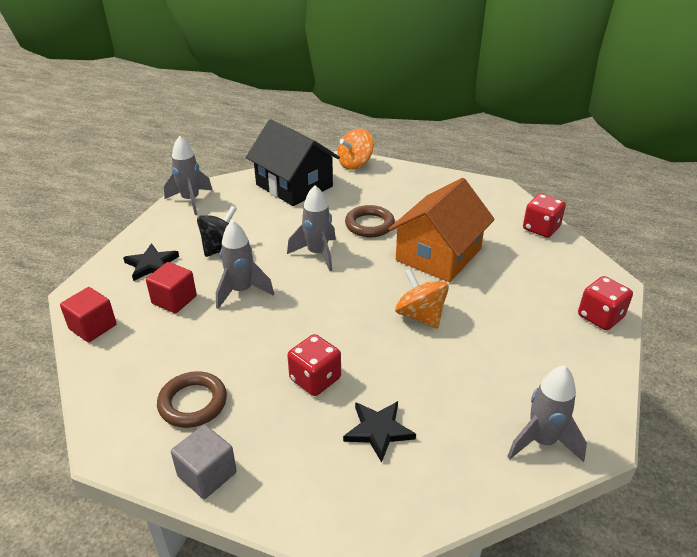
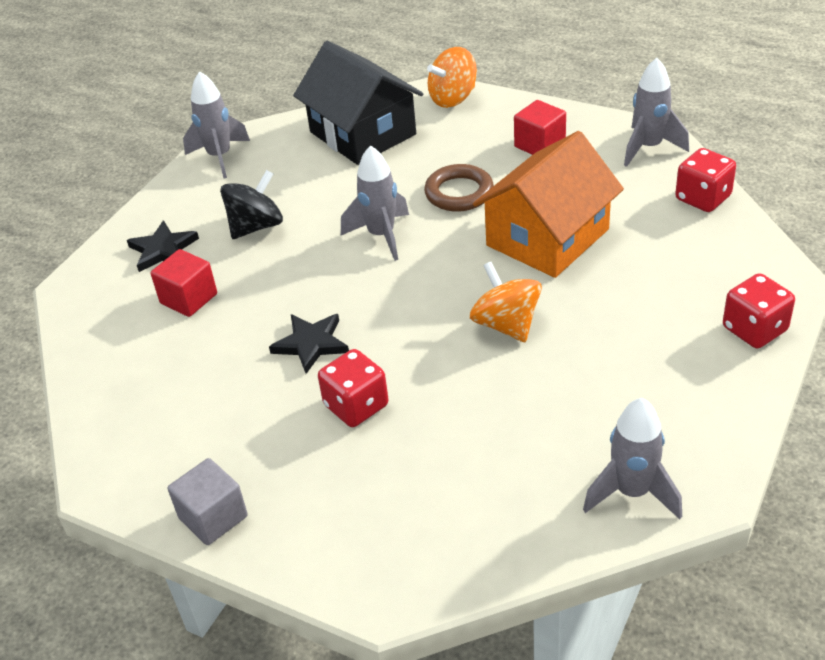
camera: 10 degrees right, 5 degrees up
(93, 327) = (86, 333): red cube -> red cube (539, 145)
(193, 403) = (202, 432): brown ring -> none
(241, 291) = (275, 288): grey rocket -> grey rocket (649, 148)
(378, 430) = (426, 472): black star -> black star (311, 344)

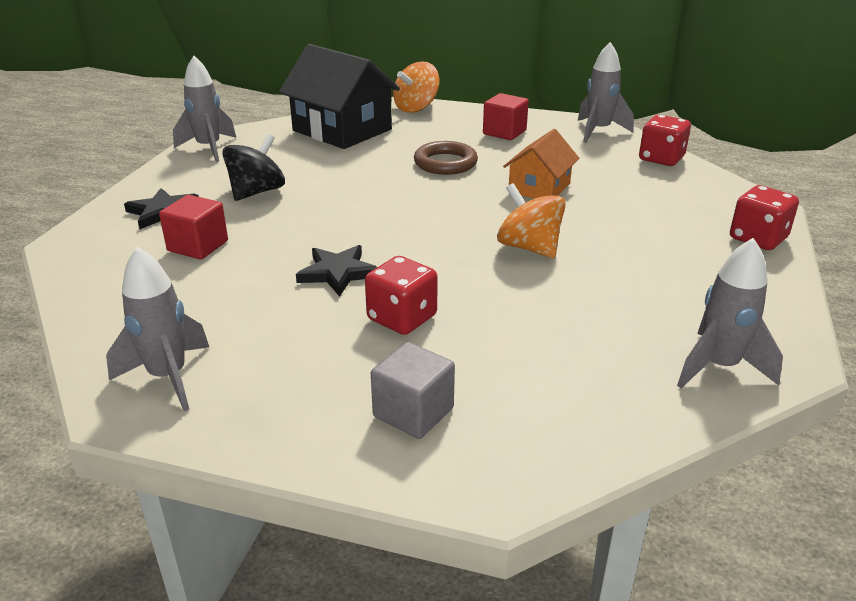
camera: 15 degrees left, 10 degrees down
(213, 517) = (266, 429): grey cube -> grey cube (413, 412)
(381, 236) = (383, 193): grey rocket -> grey rocket (168, 377)
(547, 237) = (539, 188): orange house -> orange house, size x0.58

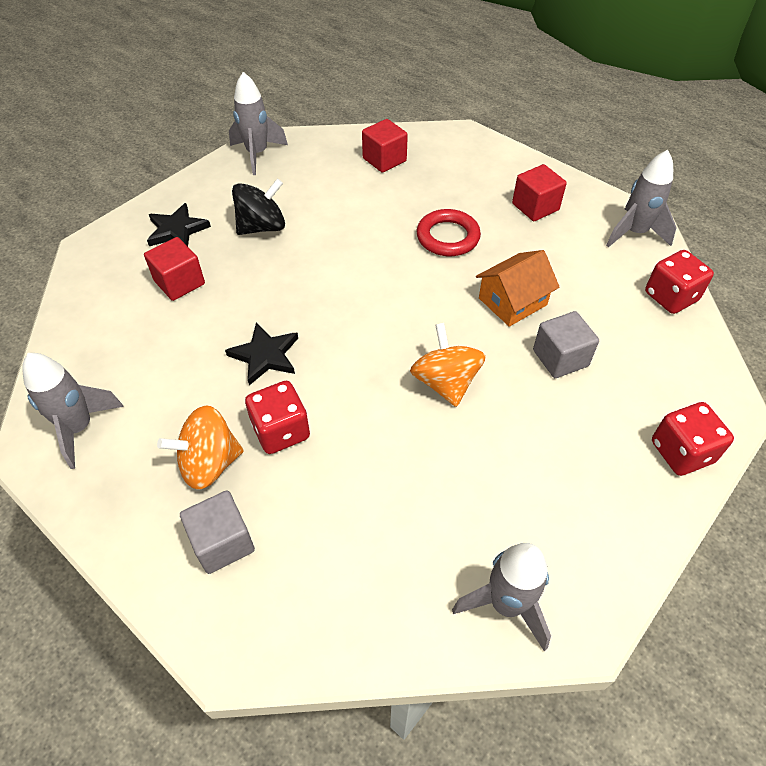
camera: 25 degrees right, 20 degrees up
(342, 130) = (384, 160): black house -> red cube
(416, 108) = (473, 144): orange spinning top -> orange spinning top (209, 463)
(445, 163) = (447, 237): brown ring -> red ring
(611, 210) = (560, 358): none -> grey cube

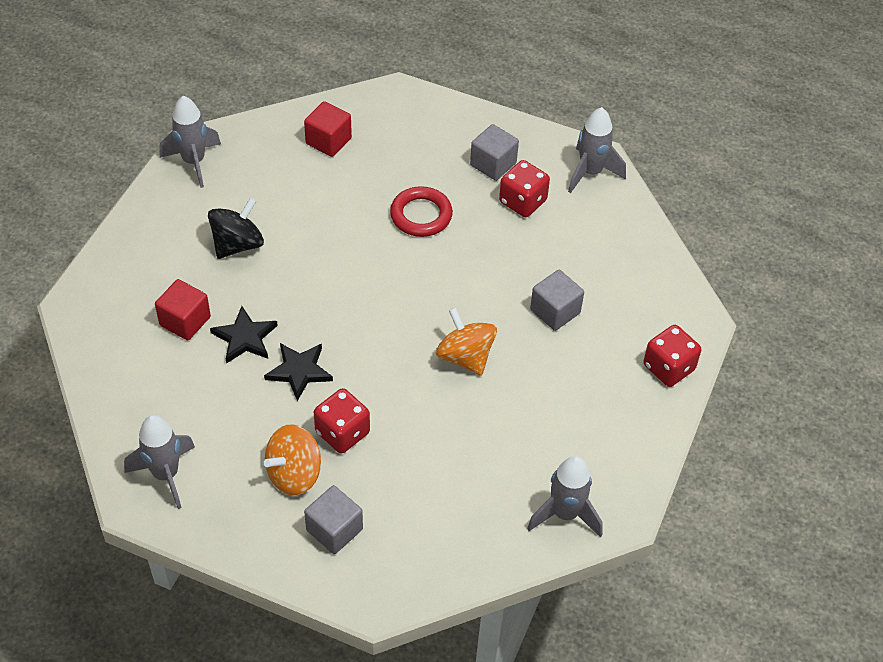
camera: 20 degrees left, 0 degrees up
(177, 230) = (153, 267): black star -> black star (245, 338)
(512, 301) = (500, 268): orange house -> none
(535, 207) = (493, 164): red cube -> grey cube
(670, 297) = (635, 231): red dice -> red dice (522, 201)

